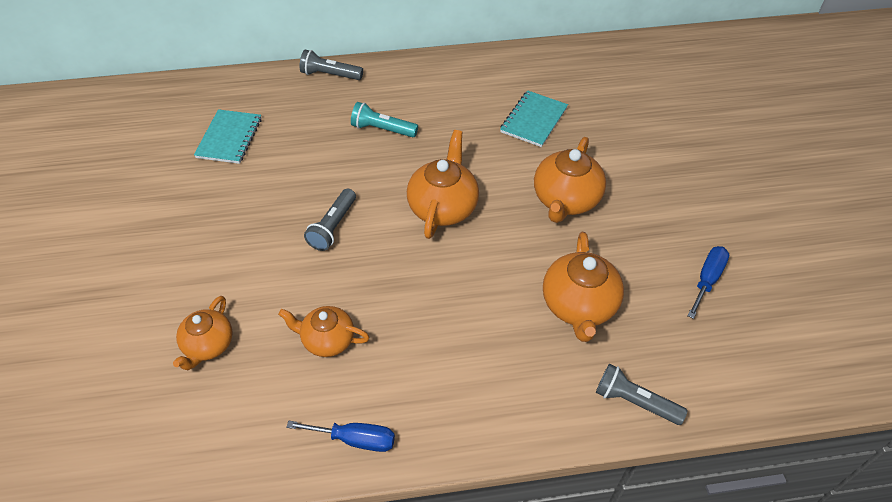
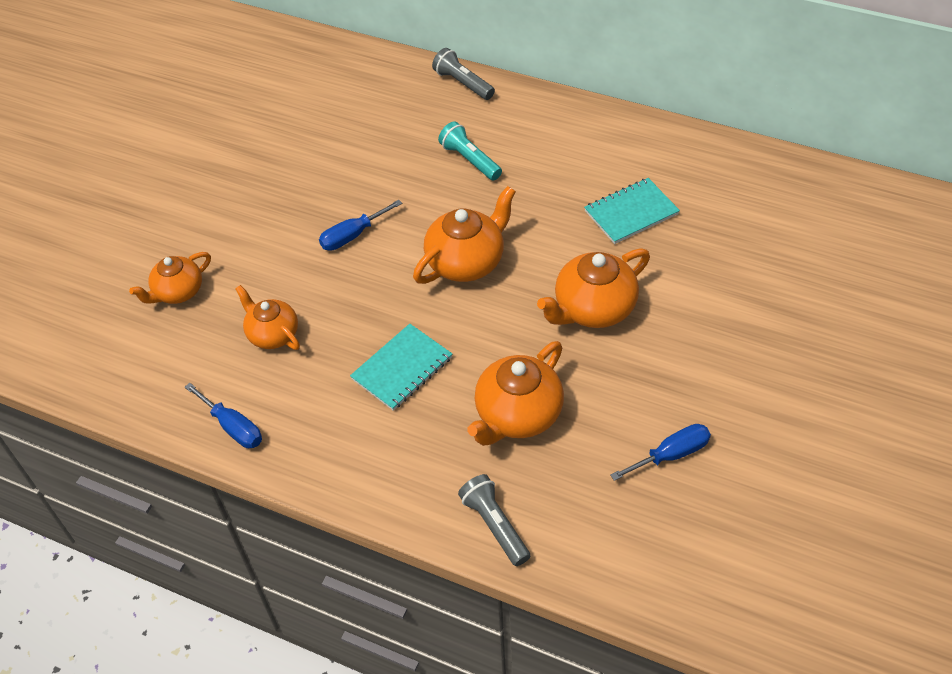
camera: 35 degrees right, 0 degrees up
(229, 138) = (325, 112): turquoise notebook -> turquoise notebook (402, 368)
(333, 227) = (352, 236): grey flashlight -> blue screwdriver

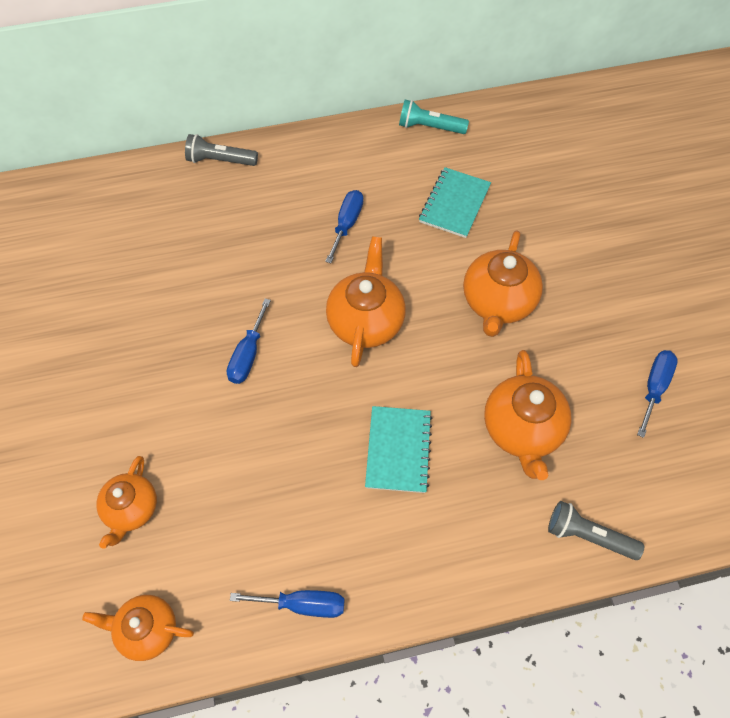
camera: 40 degrees left, 10 degrees up
(272, 334) = (259, 492): orange teapot -> orange teapot (147, 630)
(470, 160) = (288, 227): turquoise flashlight -> turquoise flashlight (429, 127)
(521, 181) = (347, 224): none -> blue screwdriver

